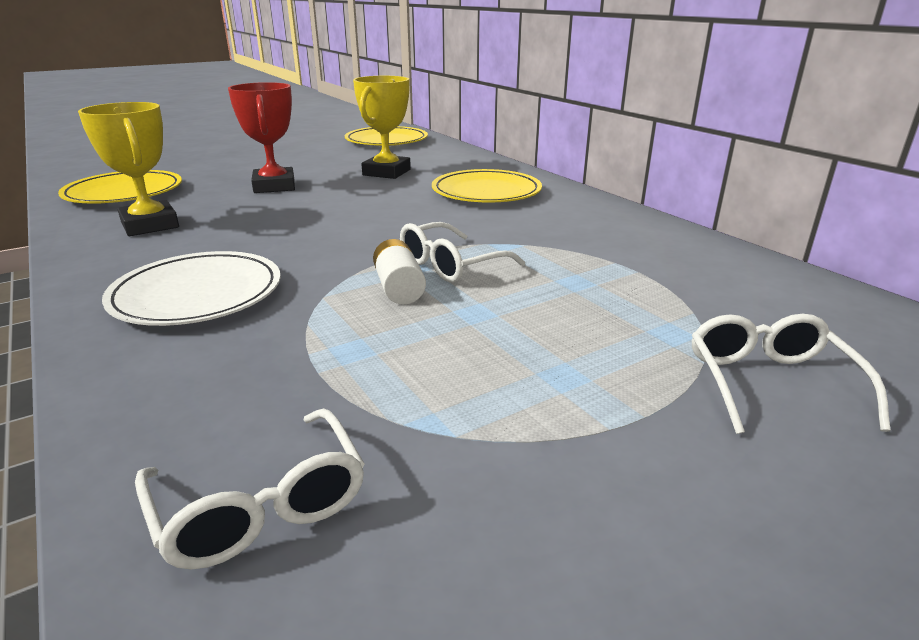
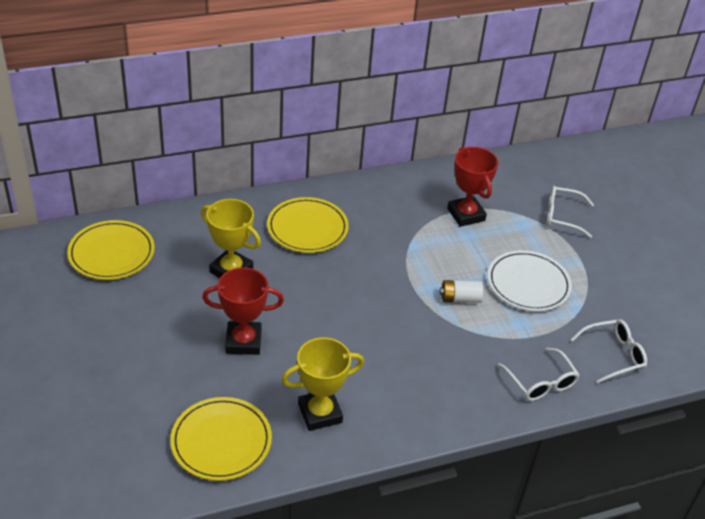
camera: 80 degrees left, 15 degrees up
(197, 294) = (449, 379): white plate -> white plate (528, 284)
(450, 265) = (435, 274): white glasses -> white glasses (541, 382)
(631, 277) = (466, 215): none -> red trophy

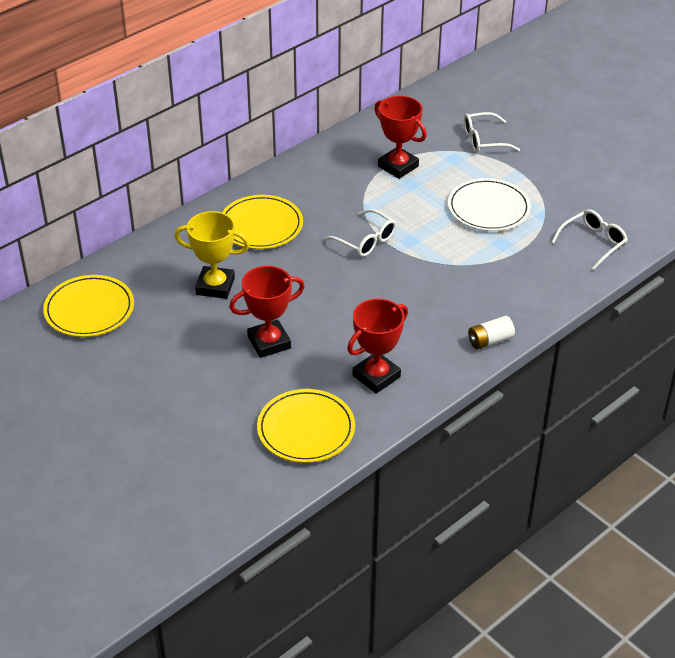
camera: 20 degrees left, 0 degrees up
(320, 413) = (376, 376): yellow trophy -> red trophy
(460, 298) = (437, 241): white battery -> white battery (490, 340)
(541, 382) = (546, 286): white glasses -> white glasses (365, 240)

